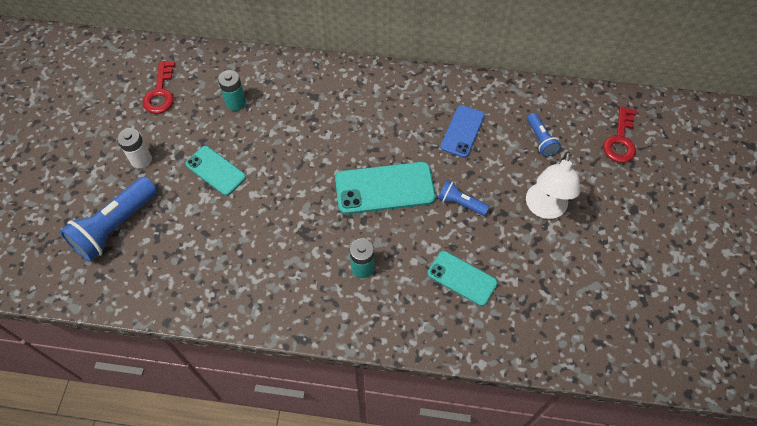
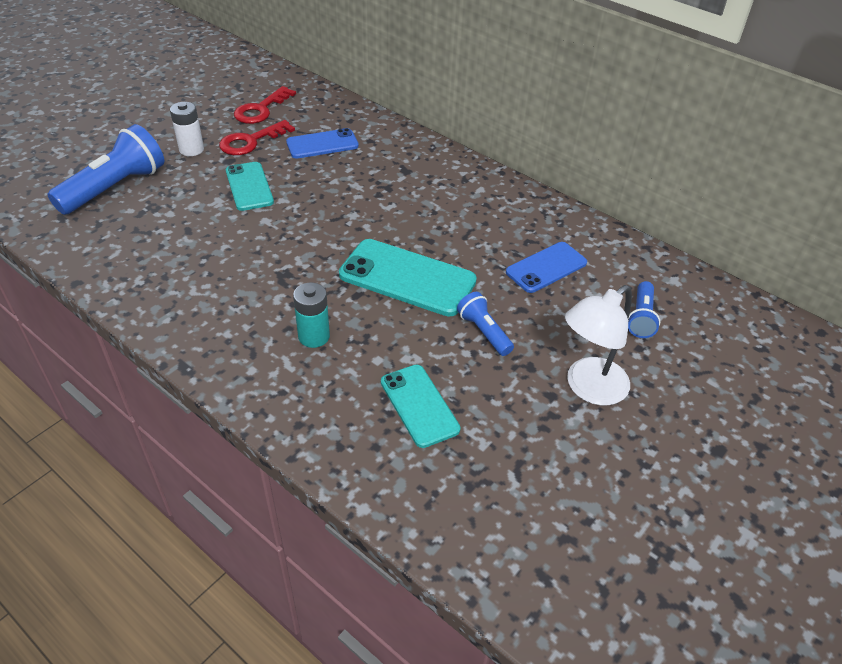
camera: 30 degrees right, 15 degrees down
(115, 227) = (115, 188): blue flashlight -> blue flashlight turned 150 degrees clockwise
(236, 103) = (322, 144): turquoise battery -> blue phone
(620, 140) = (756, 366): red key -> red key (251, 141)

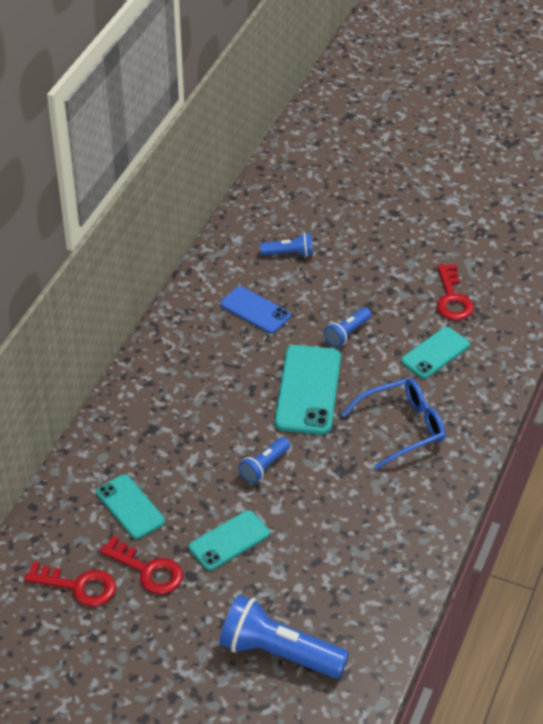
camera: 105 degrees left, 0 degrees up
(191, 149) = (184, 617): white battery -> none
(314, 336) = (402, 428): turquoise battery -> blue glasses
(320, 225) = (264, 466): none -> blue flashlight
(322, 144) = (130, 507): blue phone -> turquoise phone
(517, 459) = (452, 298): none -> red key
(588, 388) = (374, 273): white lamp -> none

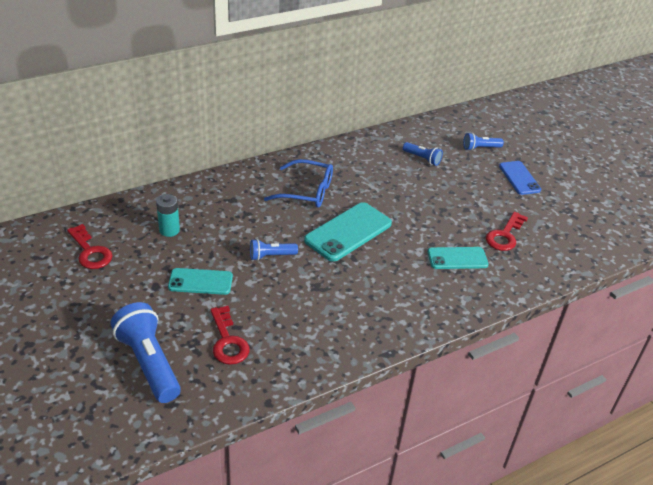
camera: 35 degrees right, 5 degrees down
(130, 507) = (169, 230): turquoise phone -> turquoise battery
(147, 570) = (136, 267): red key -> red key (227, 341)
(255, 310) = (366, 175): blue phone -> blue phone (519, 178)
(347, 333) = (409, 216): blue flashlight -> blue flashlight (480, 148)
(402, 428) = (384, 286): blue glasses -> blue glasses (306, 191)

